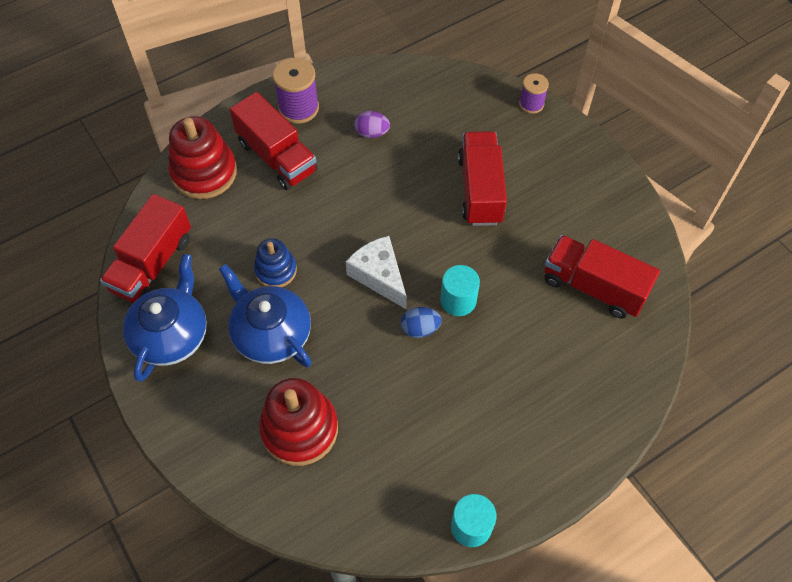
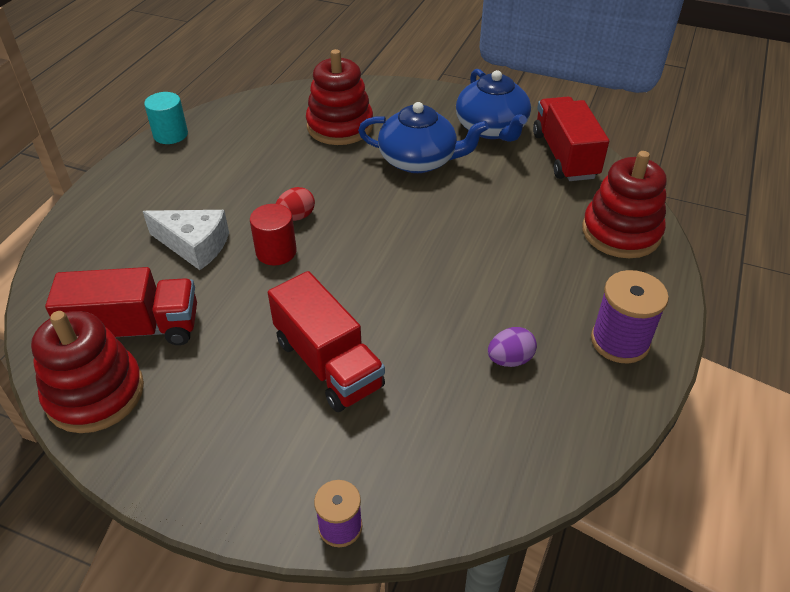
camera: 145 degrees right, 15 degrees down
(276, 270) = (463, 197): blue stacking toy -> none
(277, 157) = (576, 280): red truck -> none
(379, 276) = (368, 235): white cheese -> white cheese (194, 245)
(420, 329) = (296, 217): blue egg -> red egg
(458, 300) = (276, 252): turquoise cylinder -> red cylinder
(635, 250) = (95, 393): none -> red stacking toy

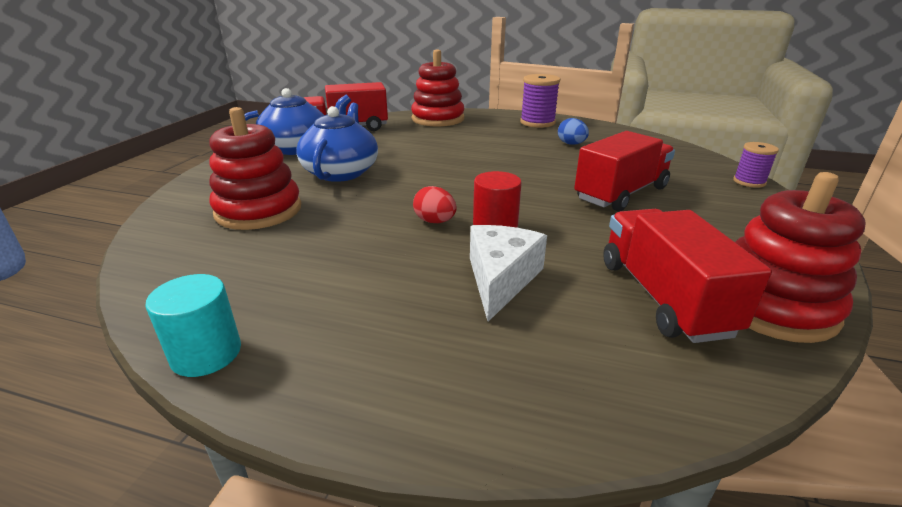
camera: 95 degrees left, 15 degrees down
(510, 359) = (571, 144): purple egg -> blue egg

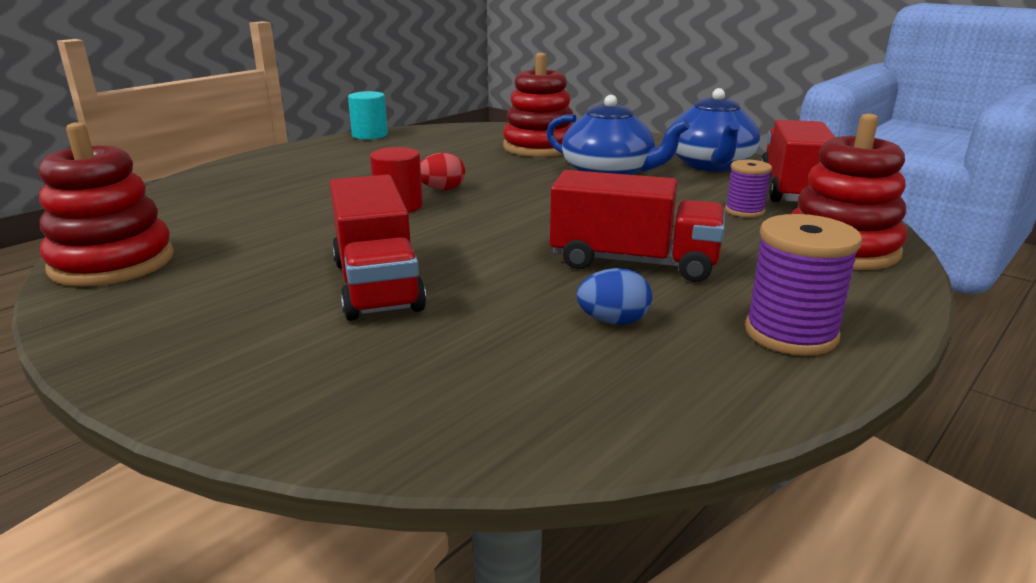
camera: 115 degrees right, 5 degrees down
(500, 279) = (321, 192): white cheese -> none
(663, 297) = (203, 231): red truck -> red truck (634, 262)
(749, 182) = (250, 420): purple spool -> purple spool (744, 211)

